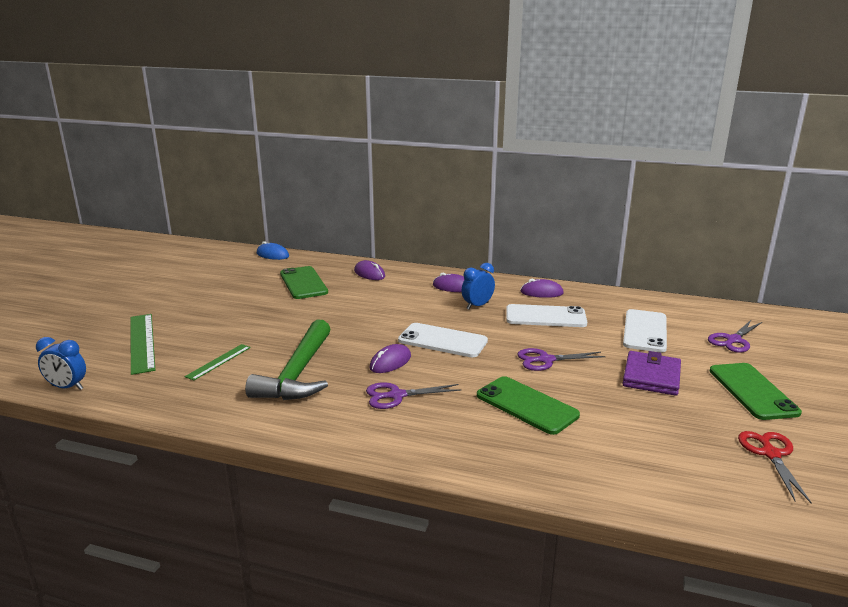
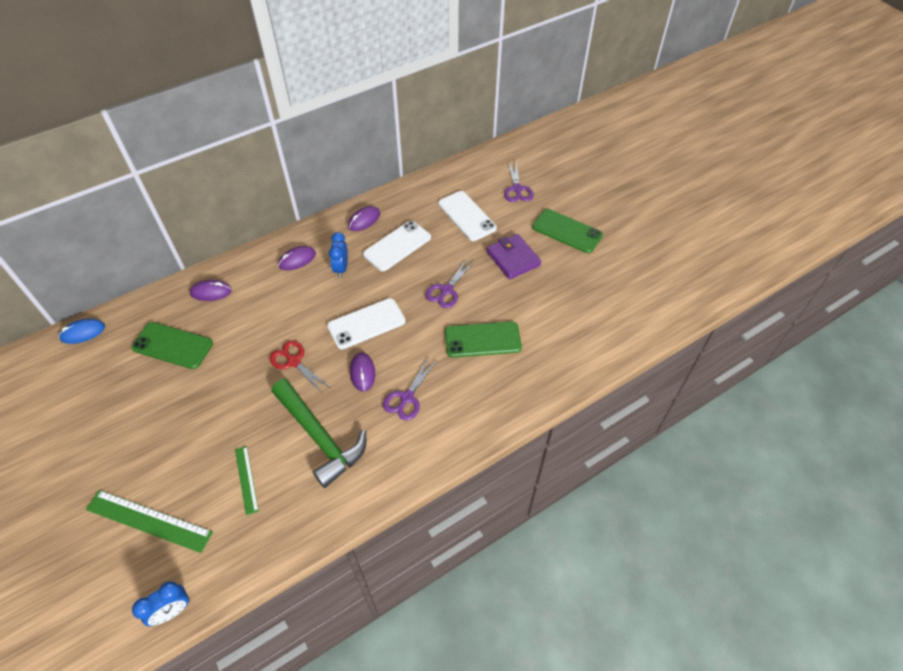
camera: 50 degrees left, 30 degrees up
(771, 454) = (617, 277): red scissors -> red scissors (294, 361)

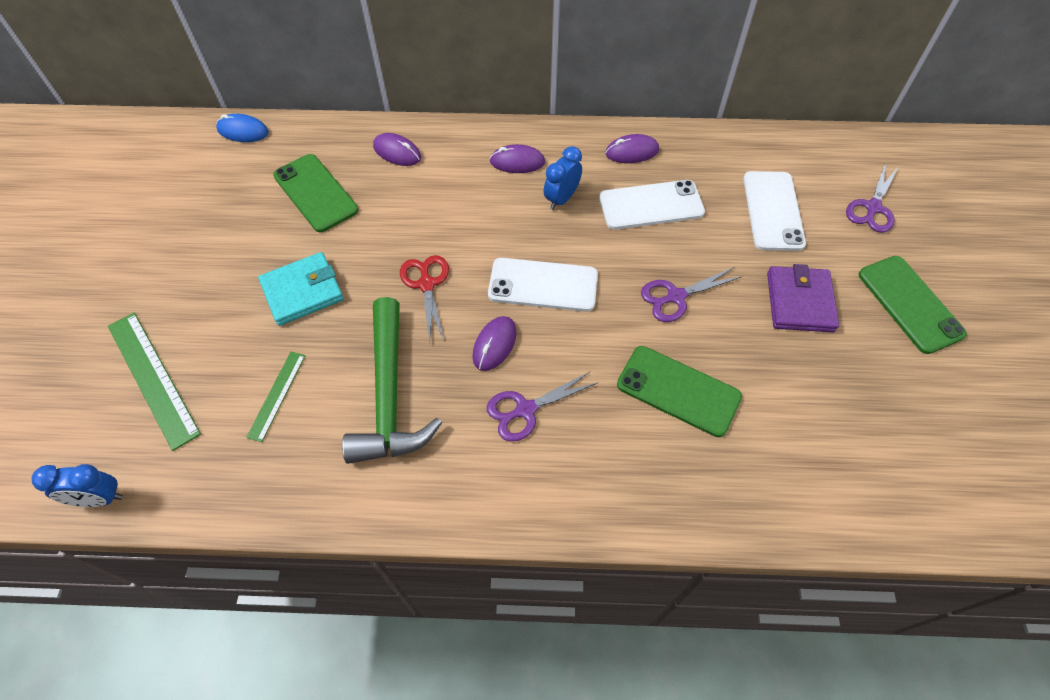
camera: 35 degrees right, 5 degrees up
(213, 410) = (302, 291): none -> turquoise wallet

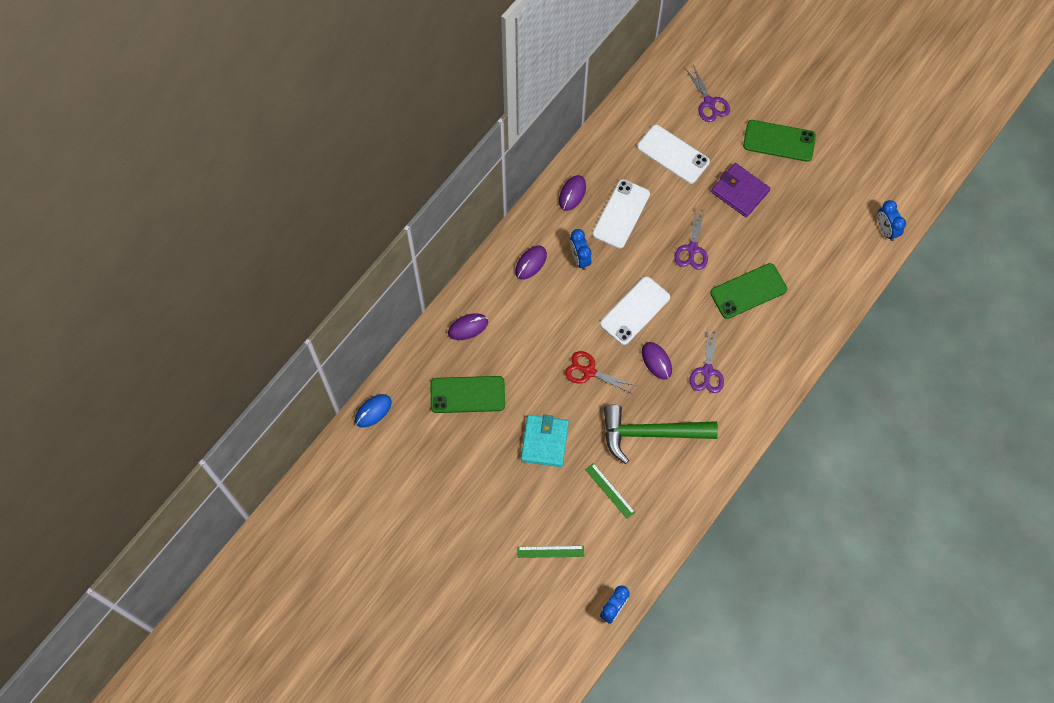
camera: 55 degrees left, 10 degrees up
(152, 378) = (550, 551): green ruler -> green ruler, size x0.57
(389, 395) = (650, 433): green hammer -> green hammer turned 150 degrees clockwise
(937, 513) = (885, 230): none -> blue clock

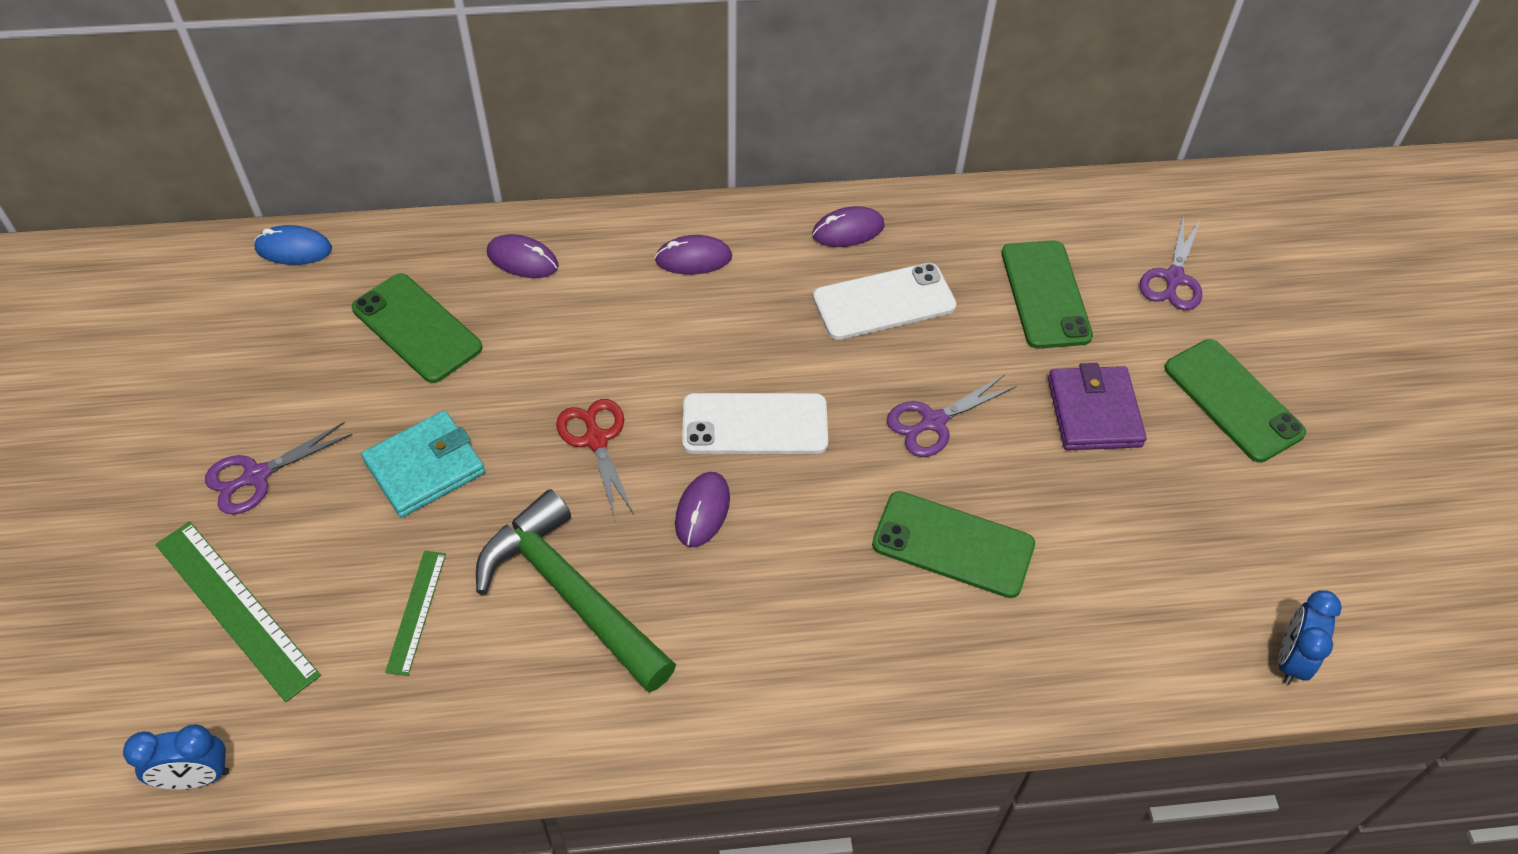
camera: 45 degrees right, 15 degrees down
(550, 551) = (236, 608): green ruler -> green ruler, size x1.75
(579, 258) = (762, 304): blue clock -> none
(673, 154) = (1045, 294): white phone -> green phone
(707, 371) = (757, 592): purple scissors -> purple scissors (257, 476)

